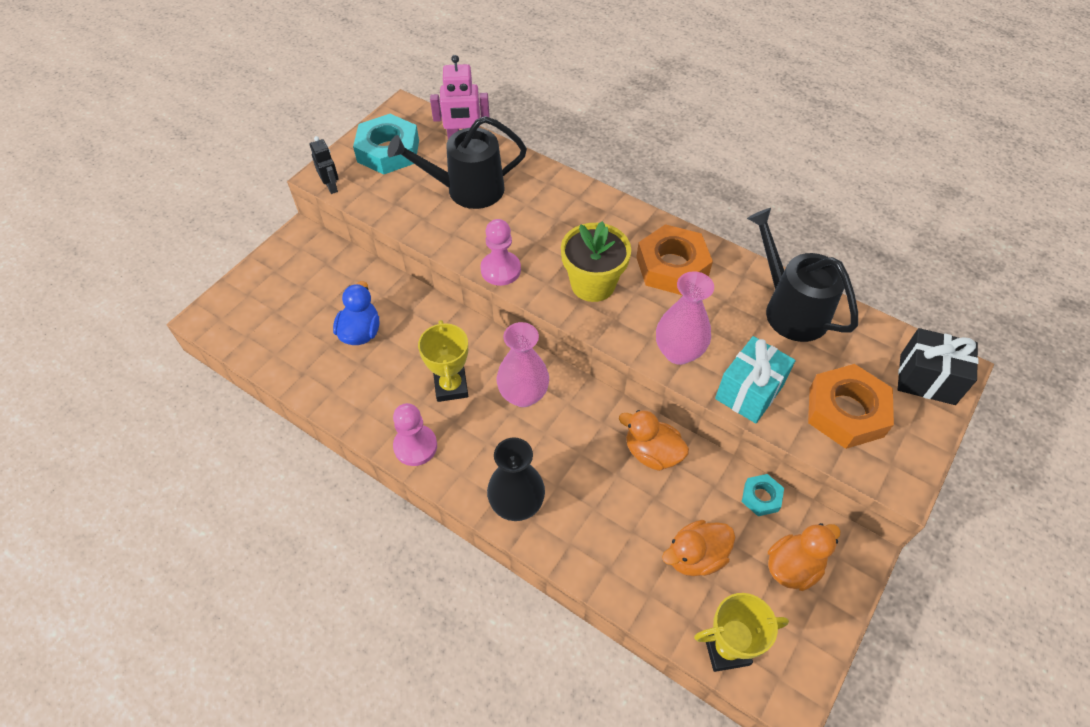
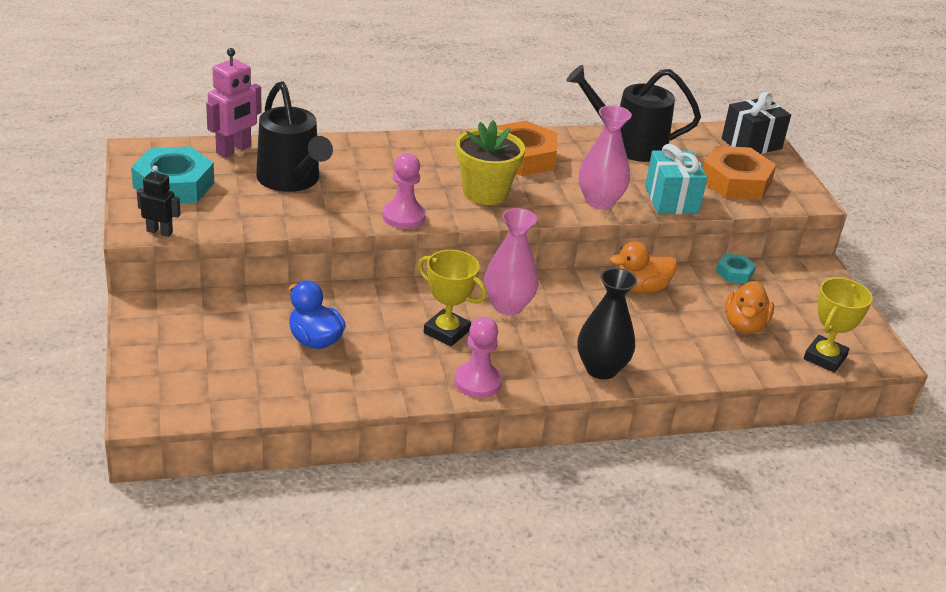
camera: 50 degrees left, 20 degrees down
(466, 190) = (292, 180): black watering can -> black watering can turned 60 degrees counterclockwise
(793, 567) = (799, 296): orange duck -> none

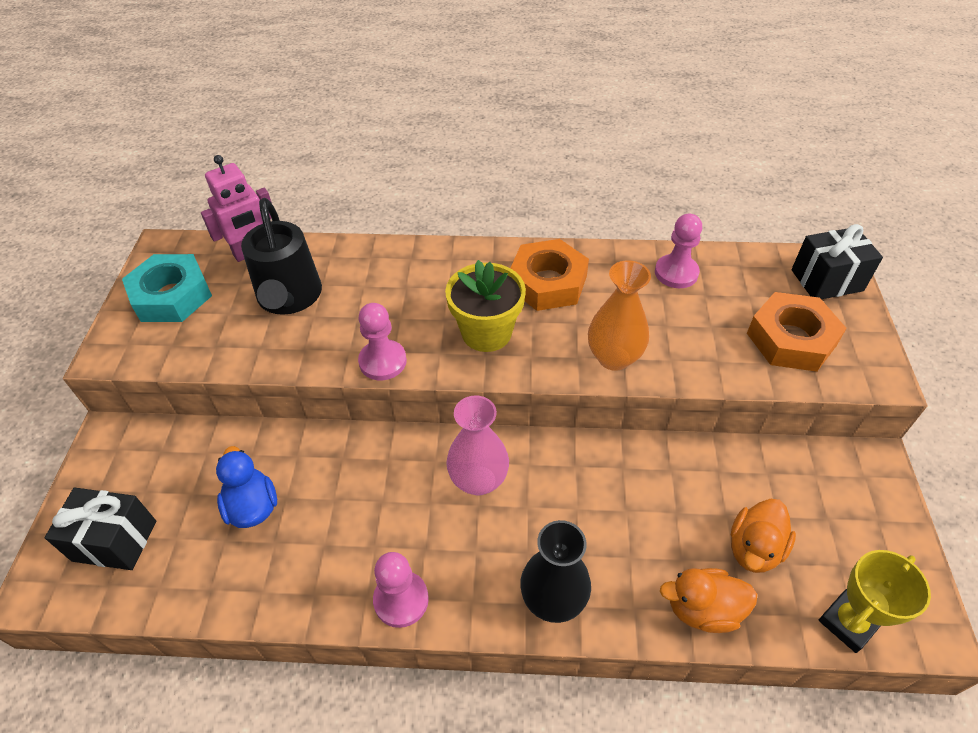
camera: 20 degrees right, 15 degrees up
(160, 232) = (125, 360): black robot -> none
(198, 373) = (115, 540): none -> black gift
(446, 332) = (396, 512): yellow trophy -> none
(599, 201) = (614, 358): pink vase -> orange vase
(629, 145) = (676, 273): black watering can -> pink pawn
(641, 288) = (642, 470): orange duck -> orange duck (702, 609)
(671, 200) = (702, 363): turquoise gift -> none
(734, 273) = (764, 458): turquoise nut -> none

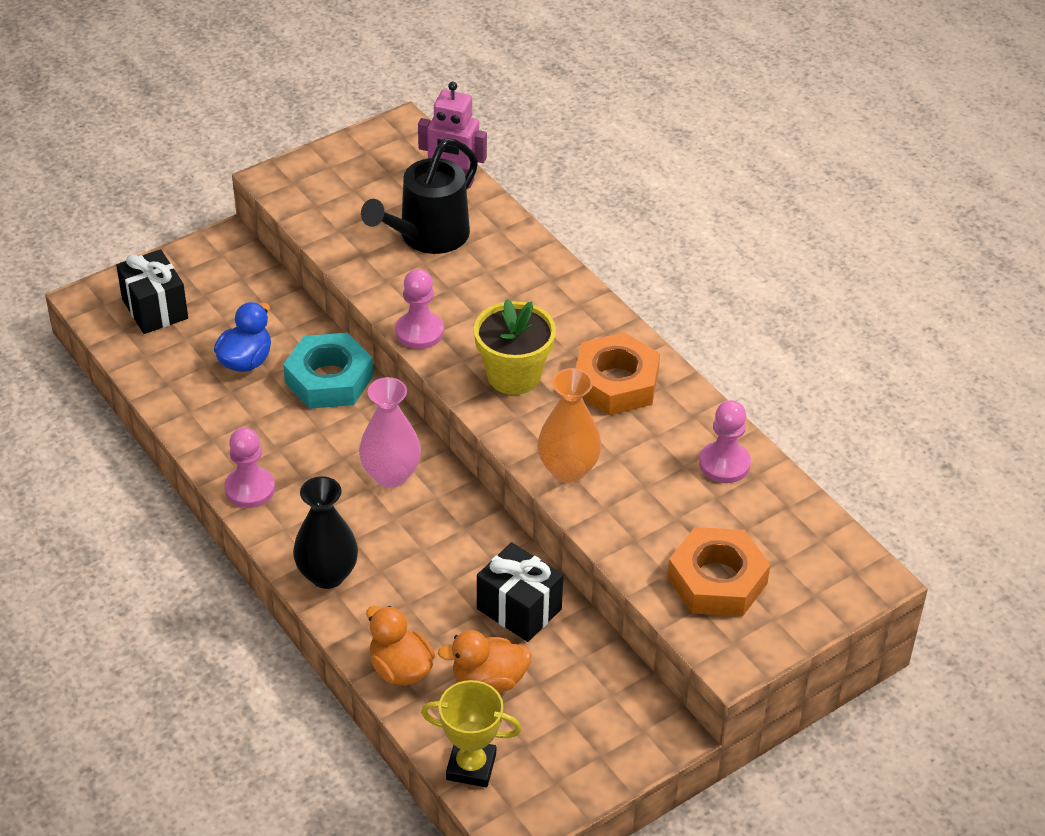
camera: 50 degrees right, 5 degrees down
(172, 296) = (360, 170): turquoise nut -> turquoise nut (329, 379)
(827, 280) = (834, 578): black gift -> black gift (519, 609)

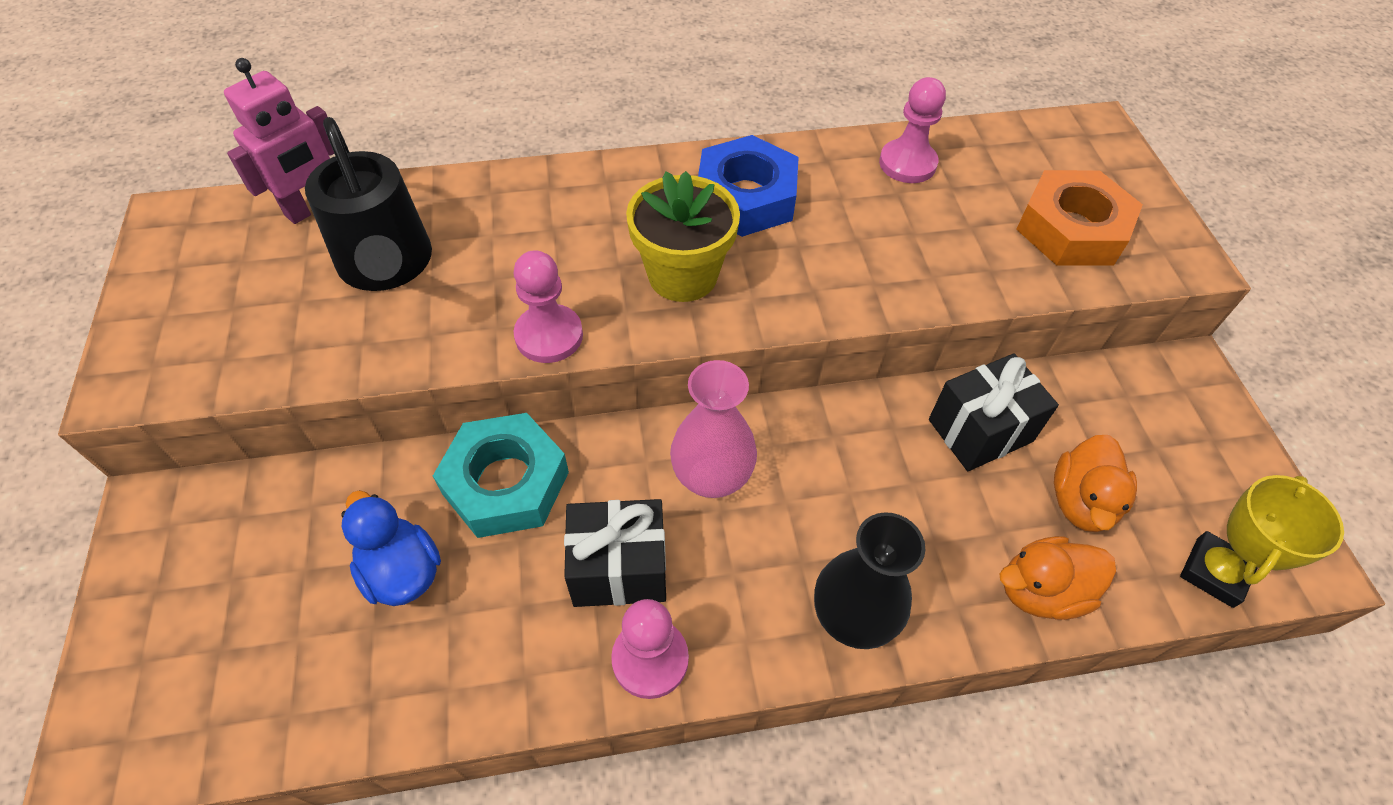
camera: 65 degrees left, 10 degrees up
(155, 309) = (202, 660): black gift -> black gift (619, 568)
(568, 469) = (860, 284): orange vase -> none
(615, 383) = (745, 197): orange nut -> blue nut

